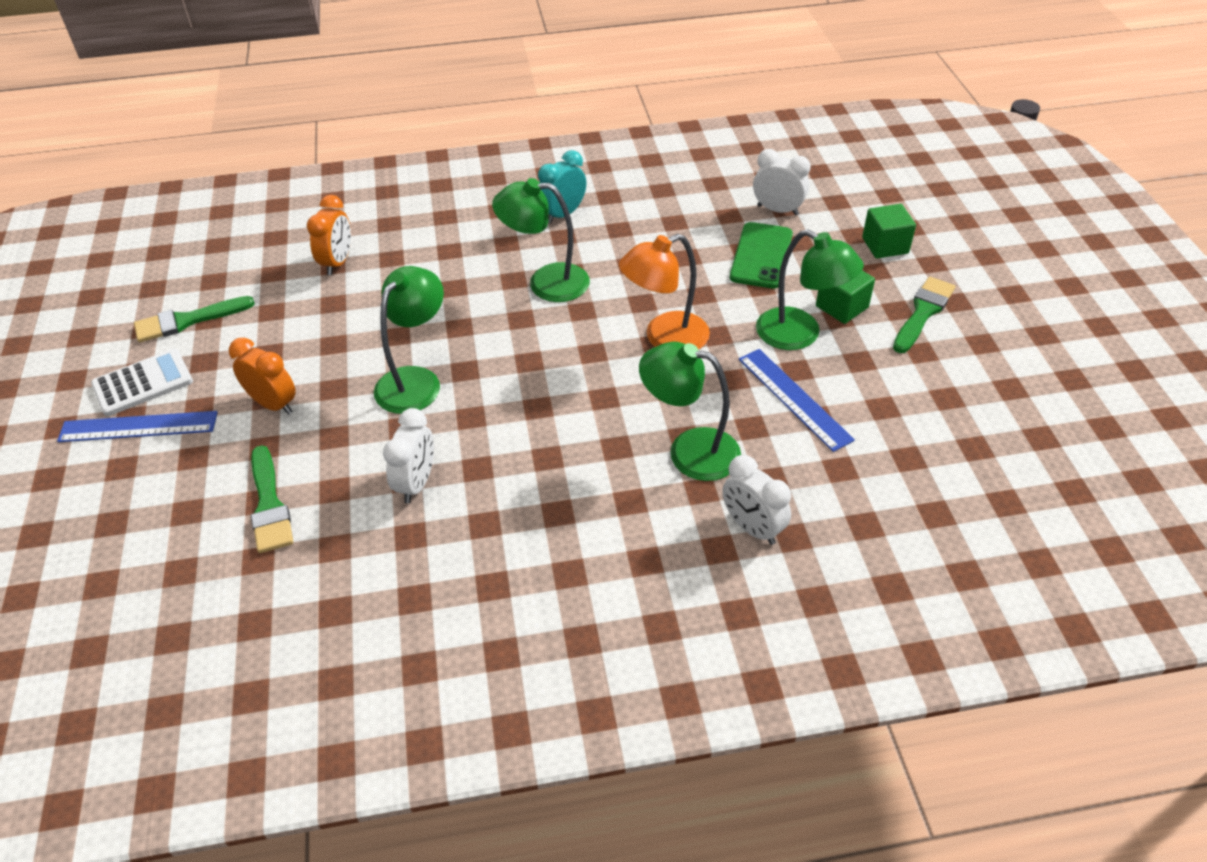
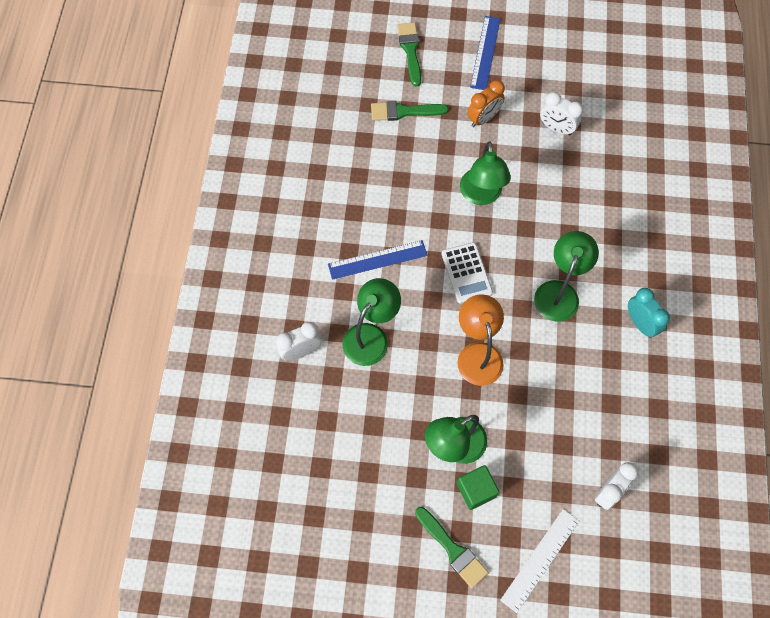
camera: 105 degrees right, 20 degrees up
(143, 383) = (522, 54): white calculator -> white calculator (466, 273)
(187, 321) = (575, 77): green brush -> green brush (410, 50)
(337, 262) = (616, 165): orange clock -> none
(415, 380) = (481, 195): green lamp -> green lamp turned 45 degrees clockwise
(416, 483) = (395, 183): white clock -> white clock (556, 128)
(761, 256) = (551, 454): green phone -> none
(794, 398) = (394, 417): blue ruler -> blue ruler (377, 260)
(885, 245) = (540, 560): green cube -> white ruler

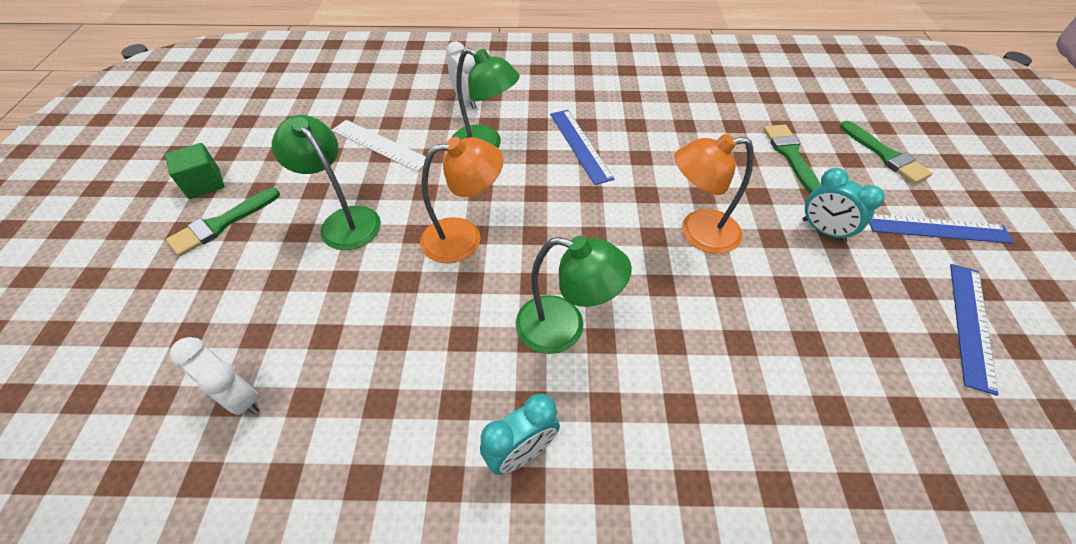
camera: 85 degrees right, 15 degrees down
(410, 50) = (885, 155): green brush -> green brush turned 75 degrees clockwise
(466, 273) = (577, 222): white calculator -> none
(476, 490) = (285, 242): green cube -> green cube (204, 184)
(481, 195) = (698, 233): green lamp -> orange lamp
(483, 118) = (823, 230): orange clock -> turquoise clock
(540, 560) = (174, 311): white ruler -> white ruler (380, 145)
(556, 128) = (855, 320): white clock -> none
(560, 71) = (971, 324): none -> blue ruler

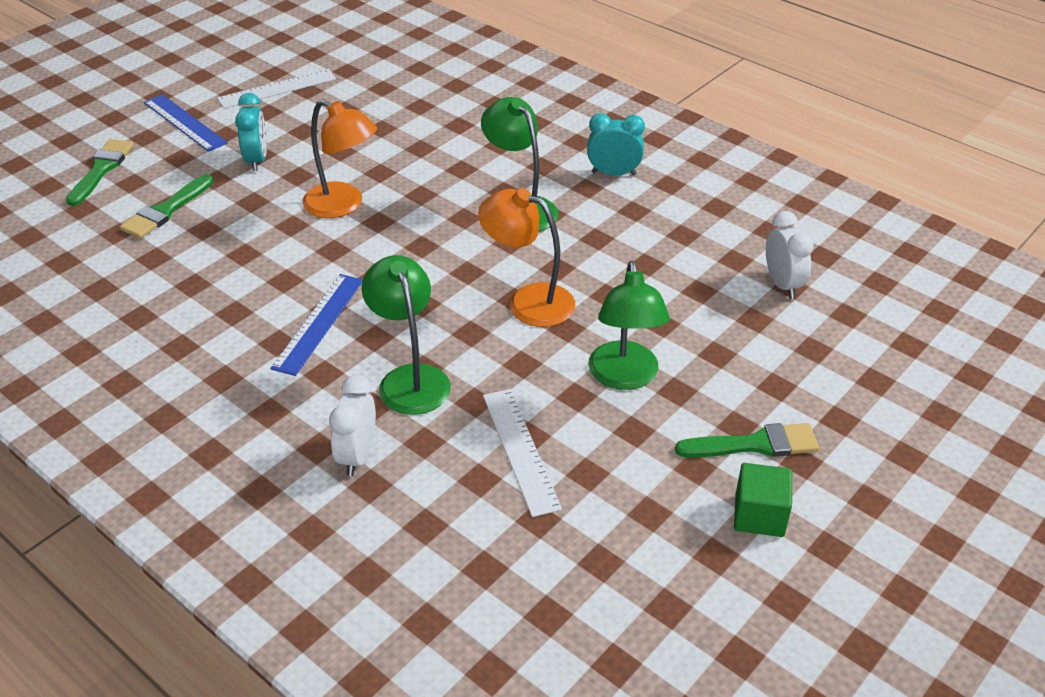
camera: 140 degrees left, 10 degrees down
(971, 324) = (277, 89): blue ruler -> white ruler

